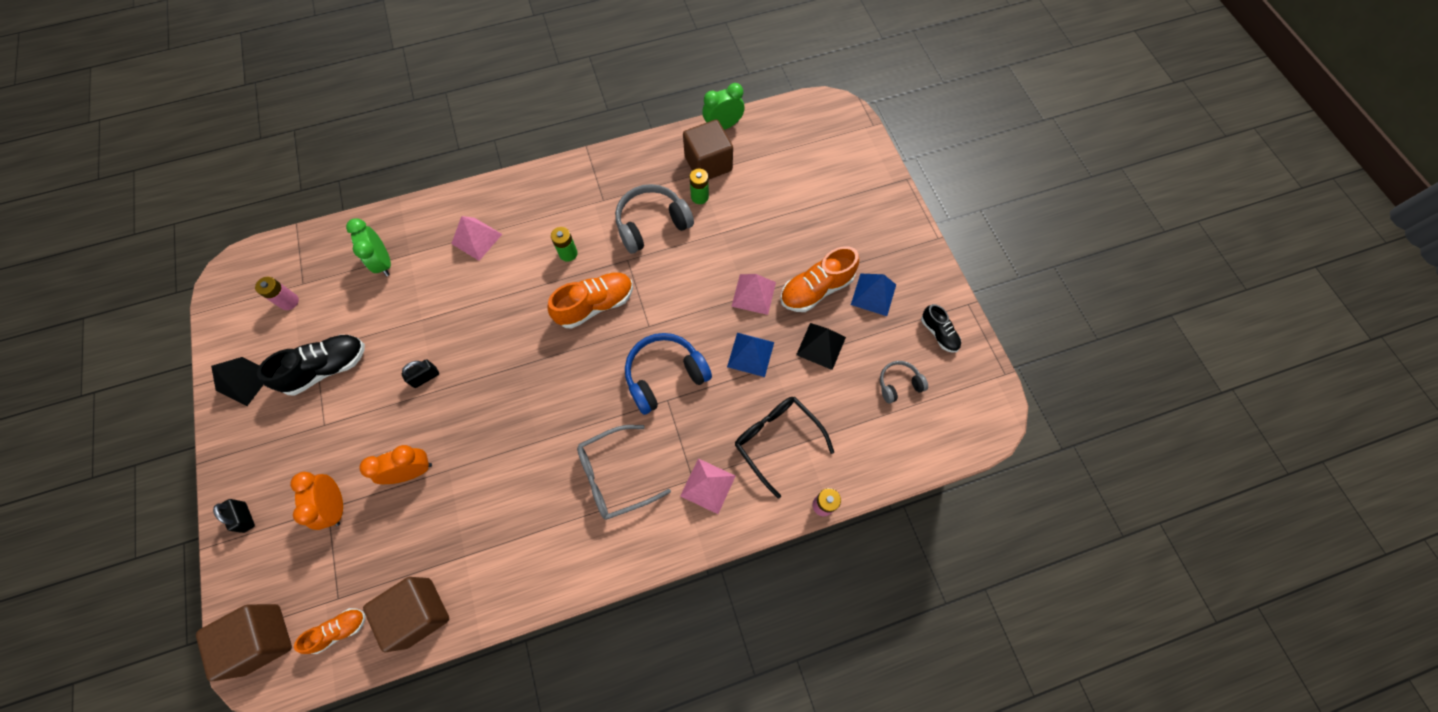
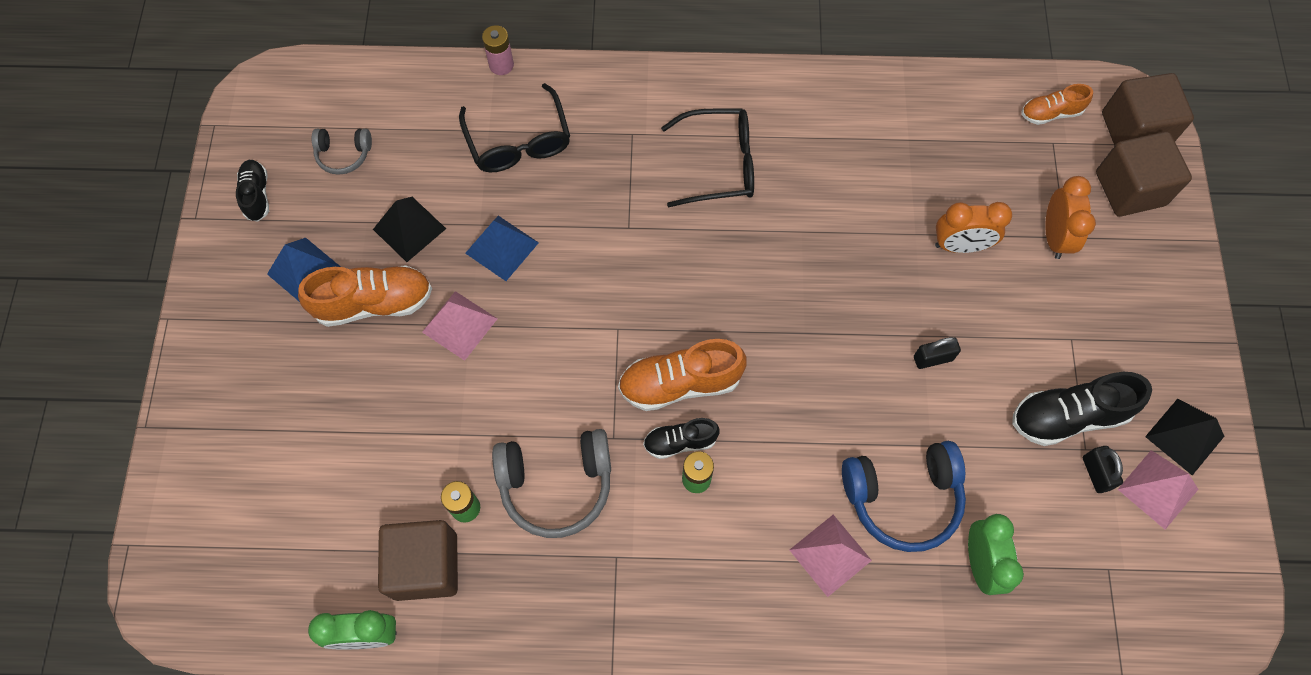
camera: 160 degrees left, 0 degrees up
(245, 517) = (1166, 258): black padlock -> black padlock (1096, 473)
(289, 301) = (1128, 543): pink battery -> none
(419, 612) = (964, 103): brown cube -> brown cube (1130, 188)
(584, 270) = (680, 442): none -> black shoe
(615, 476) = (719, 164): grey glasses -> black glasses
(665, 376) = (620, 257): blue headphones -> blue headphones (902, 498)
(708, 485) = (617, 122): pink pyramid -> pink pyramid (1158, 489)

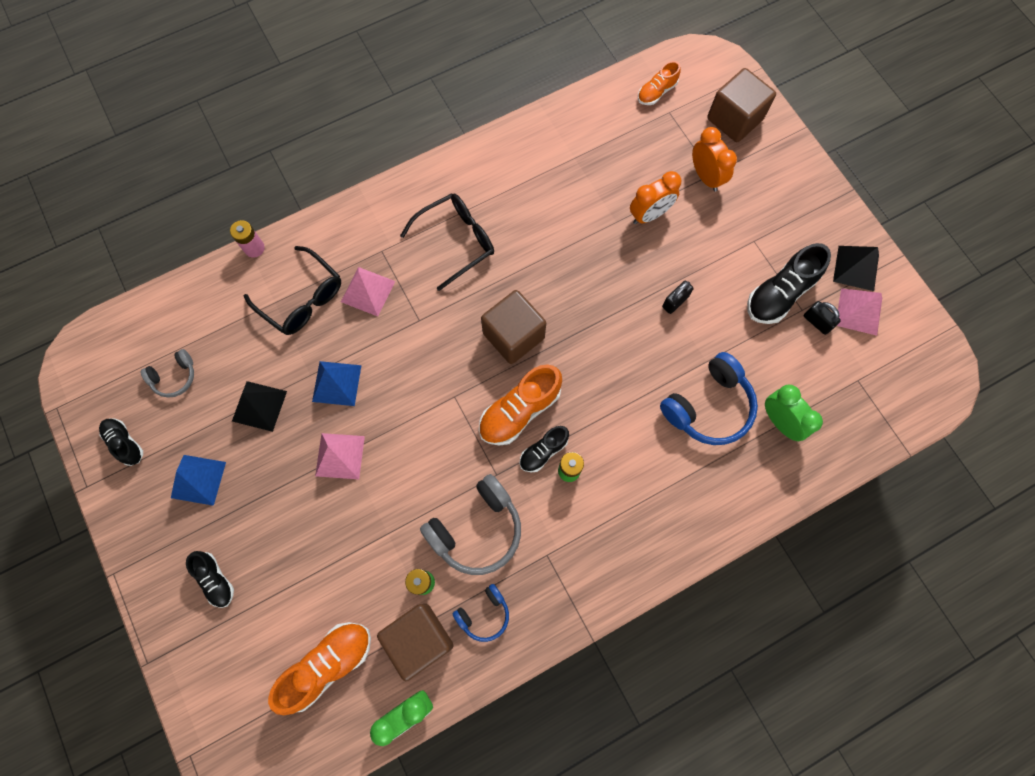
camera: 30 degrees left, 5 degrees up
(260, 381) = (215, 579): none -> black shoe
(374, 303) = (266, 474): orange shoe -> orange shoe (328, 665)
(509, 580) = (484, 614): none -> blue headphones
(830, 555) = (684, 471): pink pyramid -> pink pyramid (368, 291)
(1134, 130) = (715, 77): brown cube -> brown cube (513, 335)

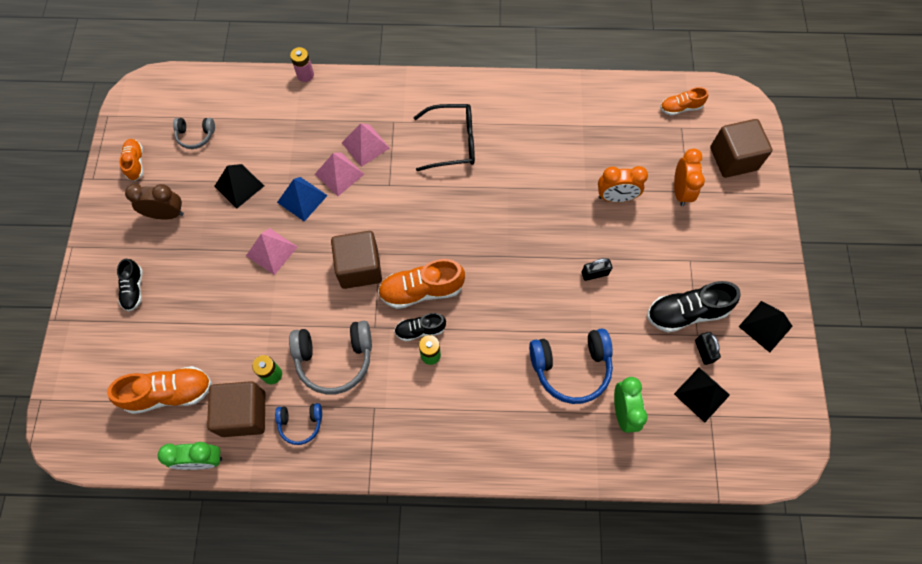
camera: 30 degrees right, 5 degrees down
(125, 443) = (135, 163): black shoe -> orange shoe
(198, 480) = (166, 214): blue pyramid -> brown clock
(302, 299) = (315, 127): black glasses -> none
(513, 335) = (452, 233): brown cube -> brown cube (359, 268)
(839, 364) = (702, 394): none -> black pyramid
(859, 311) = (746, 362): pink pyramid -> pink pyramid (339, 174)

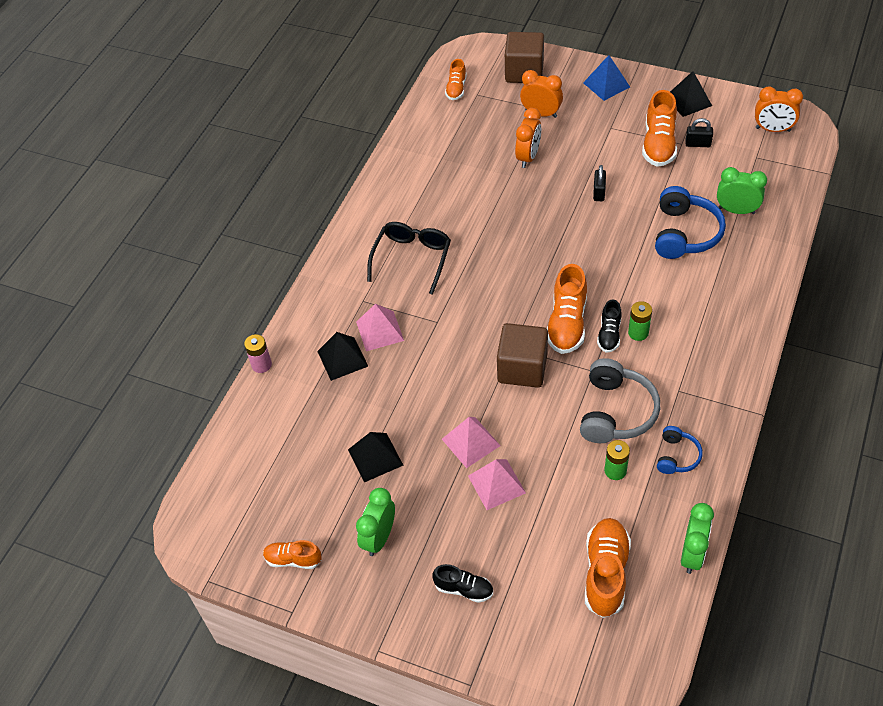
camera: 65 degrees left, 15 degrees down
(166, 214) = (379, 538): brown clock -> green clock
(196, 135) = (287, 488): grey headphones -> none
(243, 414) = (651, 505): brown cube -> none
(302, 199) = (419, 401): blue pyramid -> blue pyramid (606, 85)
(339, 174) = (404, 361): pink pyramid -> pink pyramid (496, 484)
(686, 312) = (658, 144): black shoe -> orange shoe
(702, 394) = (736, 156): black pyramid -> black pyramid (342, 358)
(761, 425) = (772, 129): none -> orange clock

